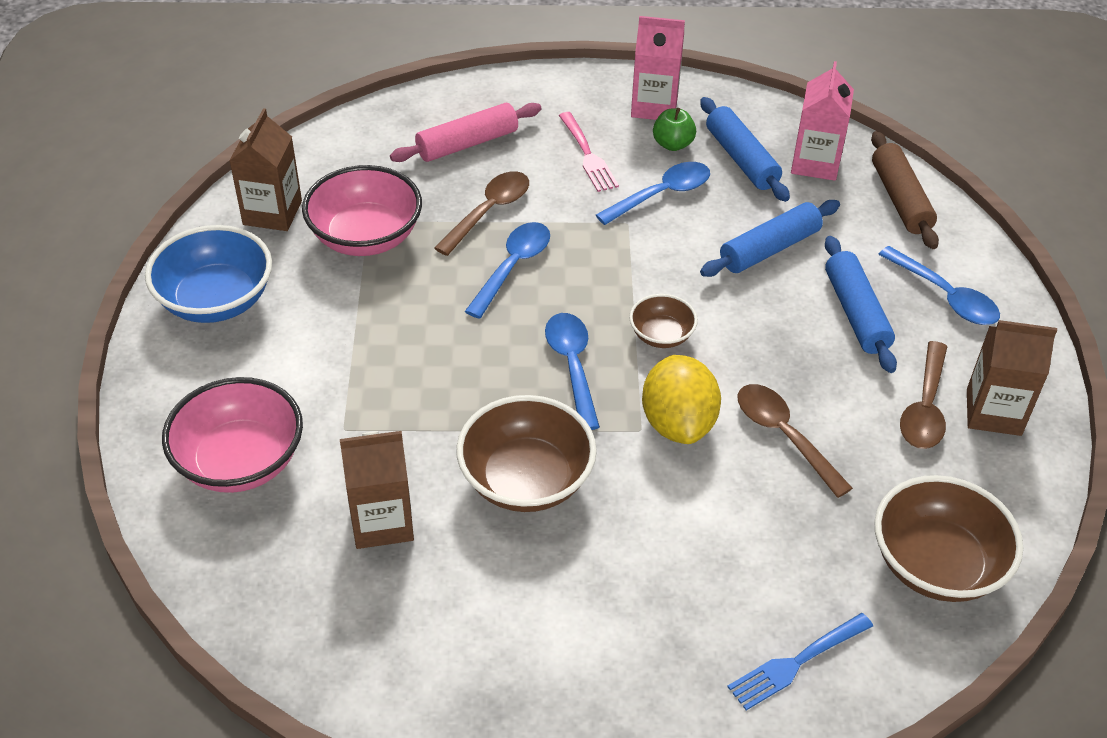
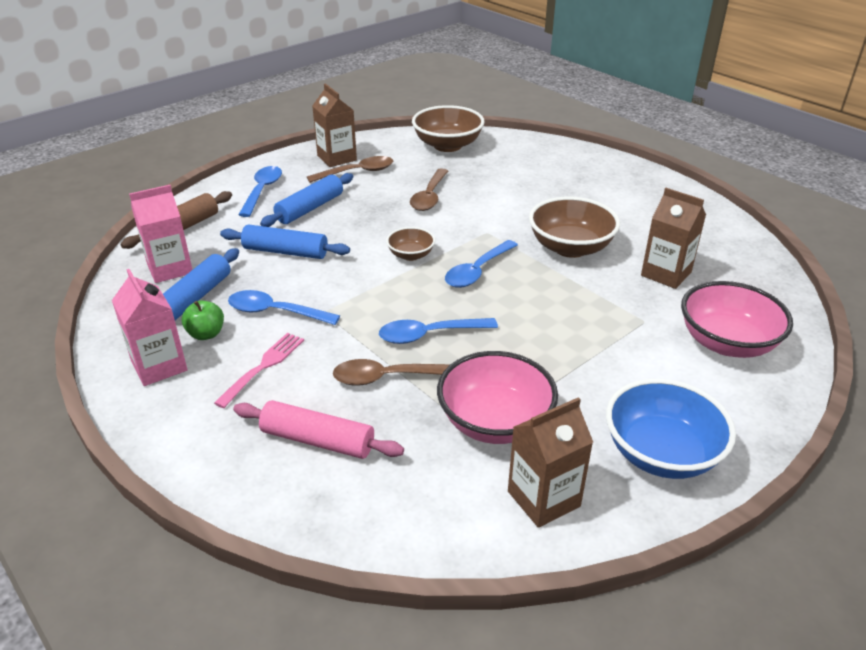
camera: 130 degrees left, 10 degrees down
(678, 423) = (466, 224): yellow lemon -> none
(797, 662) = (542, 155): blue fork -> none

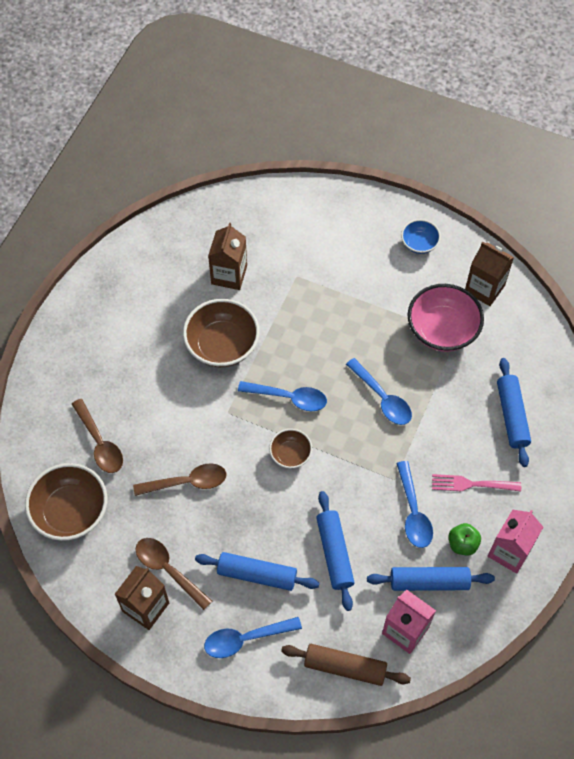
camera: 115 degrees left, 25 degrees up
(318, 440) = (511, 416): pink rolling pin -> blue rolling pin
(388, 377) = (438, 403): brown spoon -> brown spoon (100, 443)
(661, 453) = (419, 243): blue bowl -> blue bowl, size x0.54
(727, 343) = (297, 227): pink bowl -> none

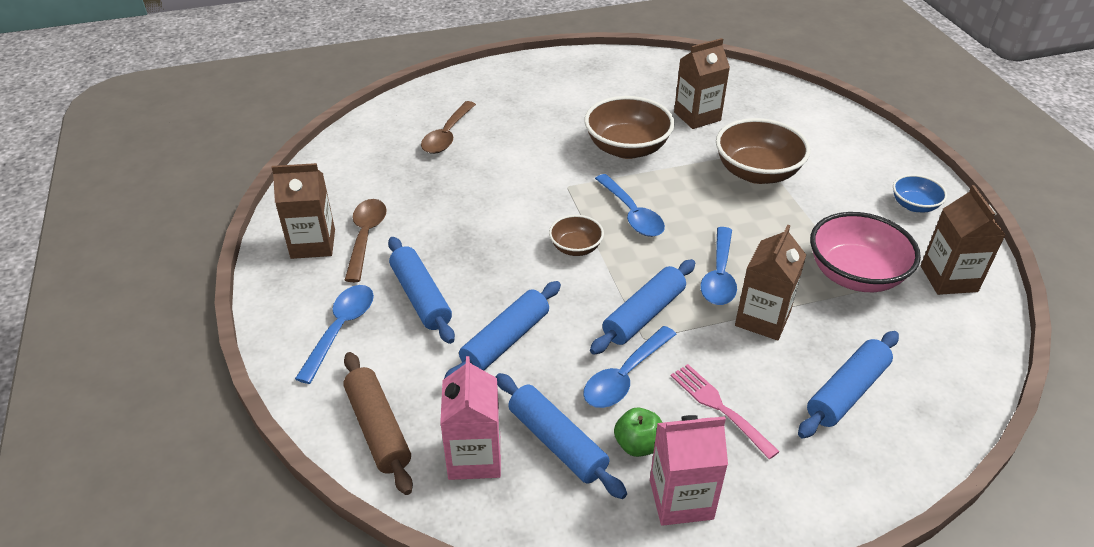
camera: 50 degrees right, 20 degrees down
(71, 511) = (365, 154): brown bowl -> brown bowl (757, 172)
(187, 482) = (468, 200): brown spoon -> none
(245, 639) = (340, 329): blue spoon -> blue spoon turned 75 degrees clockwise
(378, 464) = (644, 315): none -> blue rolling pin
(432, 407) = (762, 319): none -> brown carton

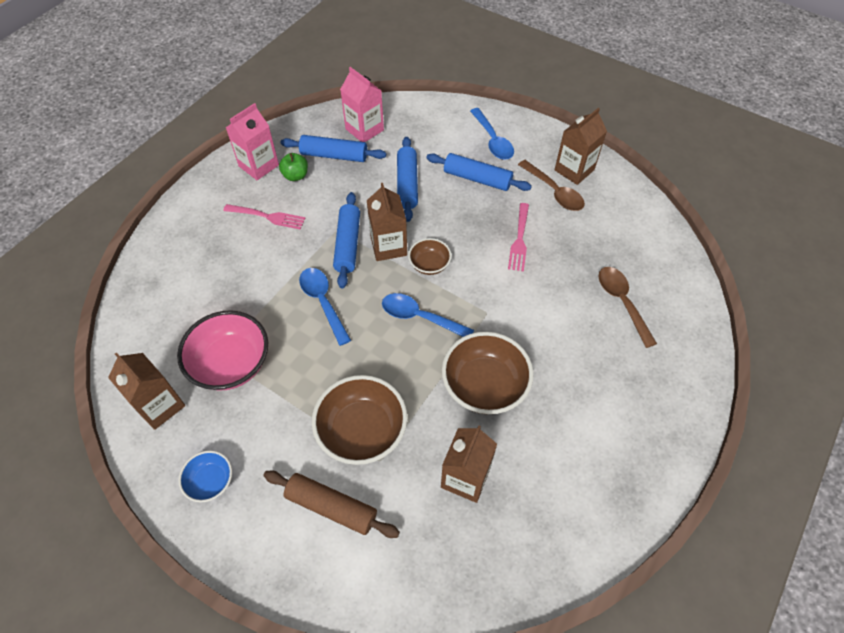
camera: 140 degrees right, 15 degrees up
(378, 428) = (418, 115): brown rolling pin -> brown rolling pin (331, 507)
(461, 219) = (519, 239): none -> pink fork
(625, 376) = (328, 203): blue spoon -> none
(762, 319) = (275, 286): brown carton -> brown carton (388, 246)
(846, 392) = (201, 267): blue rolling pin -> none

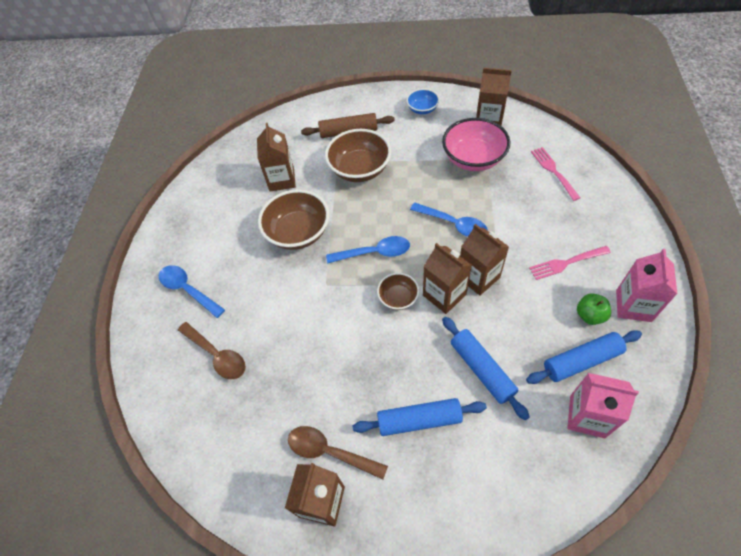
camera: 155 degrees right, 0 degrees up
(347, 244) = (478, 277): blue rolling pin -> brown carton
(492, 140) = (439, 492): blue spoon -> blue spoon (188, 290)
(519, 239) = (336, 369): pink fork -> pink fork (554, 172)

